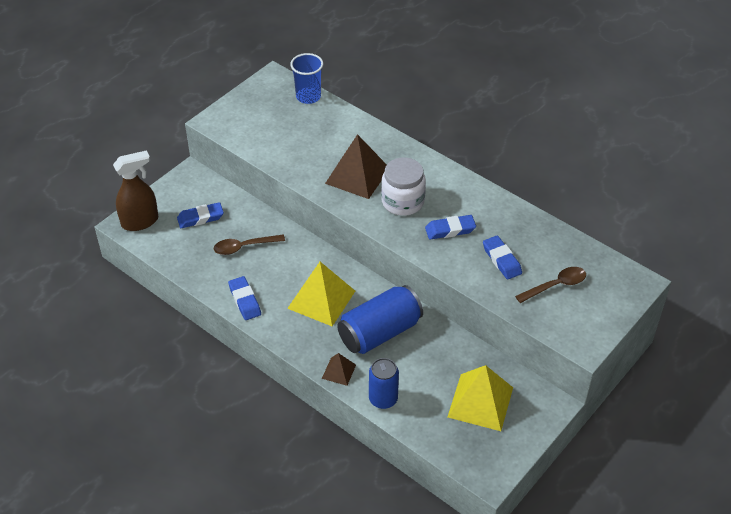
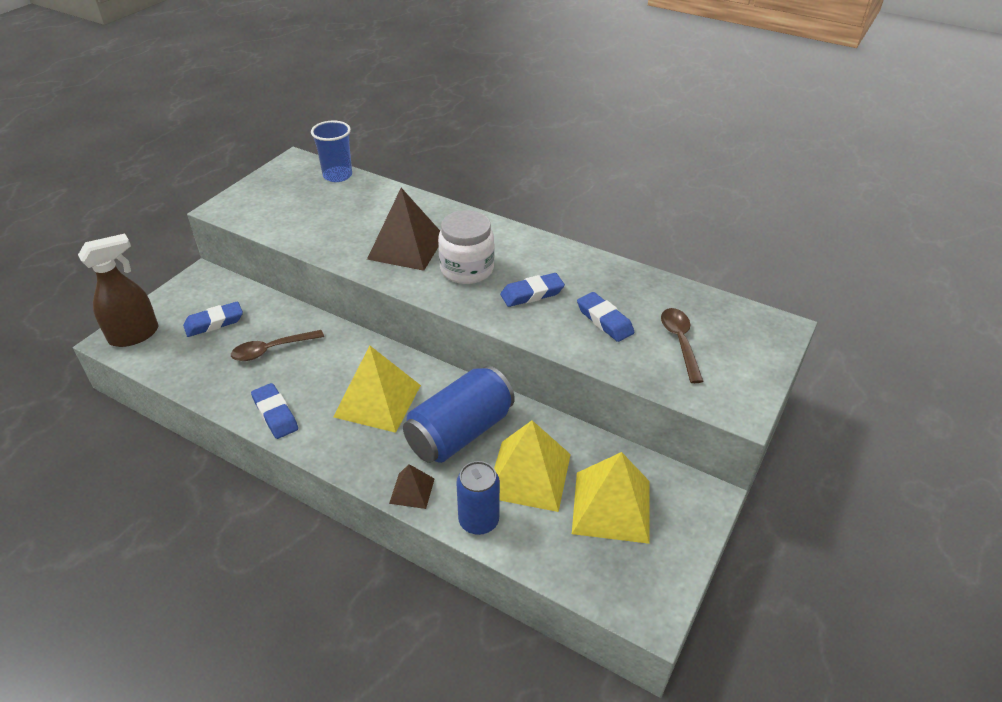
camera: 10 degrees left, 5 degrees down
(425, 371) = (529, 475): none -> yellow pyramid
(555, 286) = (680, 342): brown spoon -> brown spoon turned 60 degrees counterclockwise

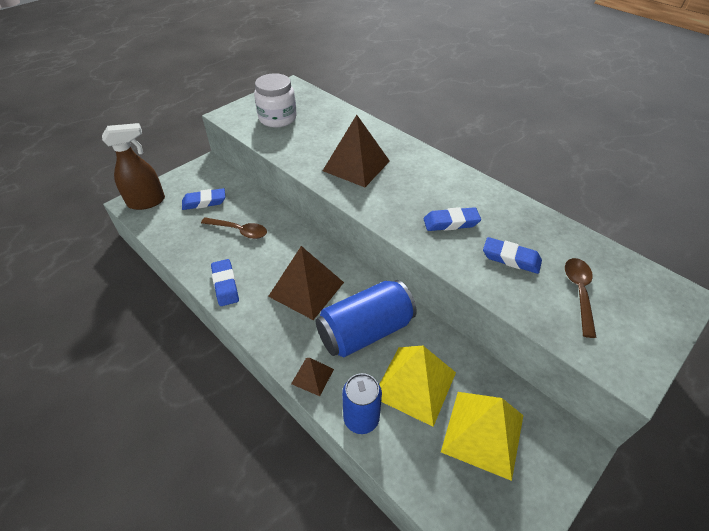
camera: 15 degrees right, 5 degrees up
(272, 349) = (239, 231): brown spoon -> brown spoon turned 150 degrees counterclockwise
(337, 175) = (319, 101): blue cup -> none
(377, 400) = (306, 289): yellow pyramid -> brown pyramid
(467, 269) = (400, 192): white jar -> white jar (277, 118)
(604, 320) = (511, 258): blue eraser -> blue eraser turned 45 degrees counterclockwise

